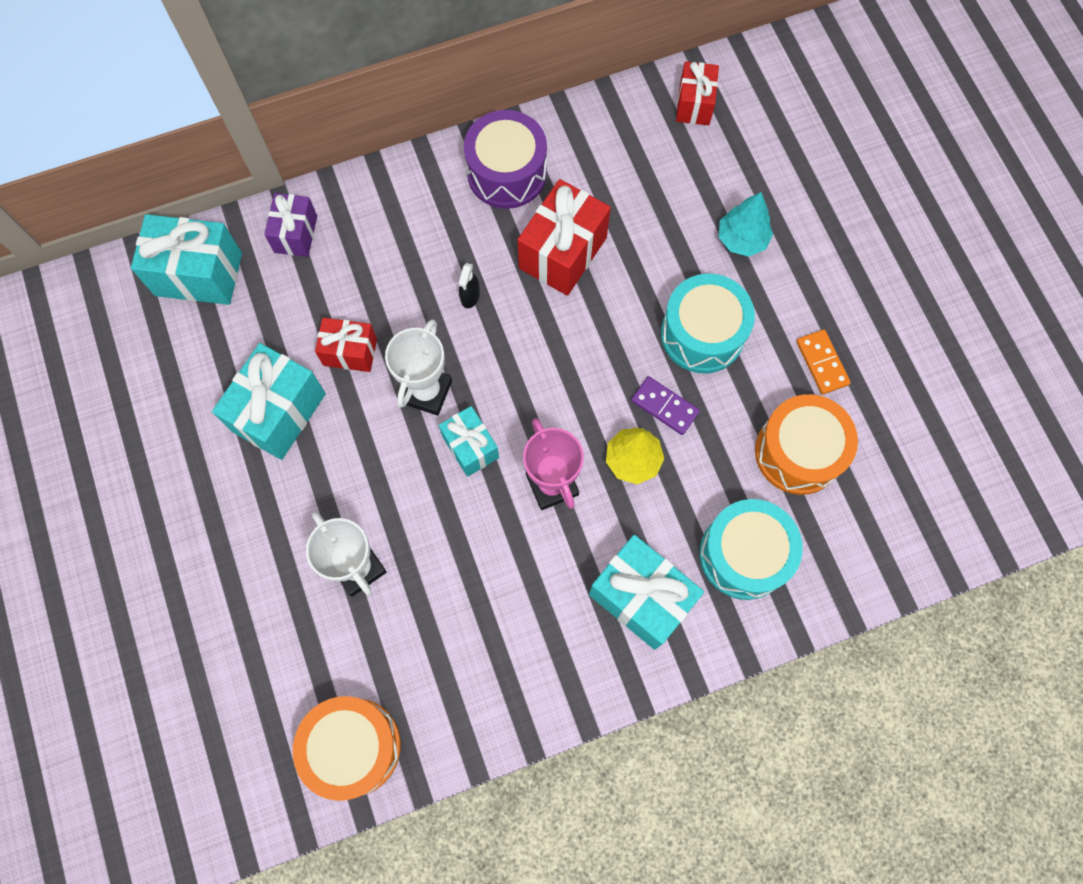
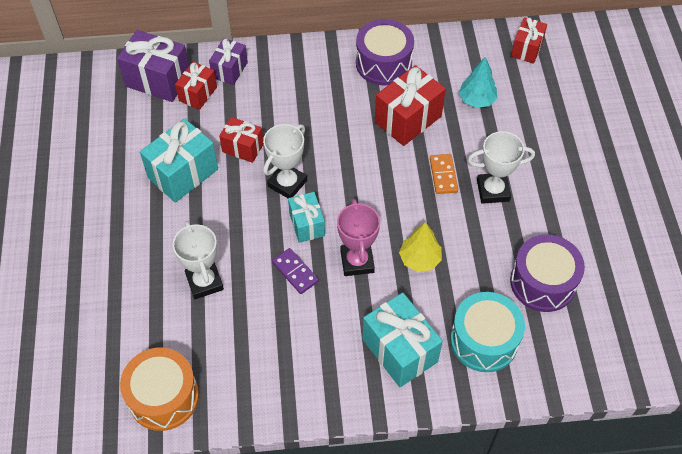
camera: 15 degrees right, 15 degrees down
(199, 274) = (158, 80): turquoise gift -> purple gift
(262, 283) = (198, 94): none -> red gift
(470, 296) = (335, 132): black spray bottle -> none
(664, 407) = (452, 230): purple domino -> purple domino (295, 272)
(702, 334) = (493, 190): turquoise drum -> white trophy
(741, 239) = (538, 138): turquoise tree -> turquoise tree (476, 100)
(798, 452) = (542, 282): orange drum -> purple drum
(821, 363) = (575, 228): orange domino -> orange domino (443, 175)

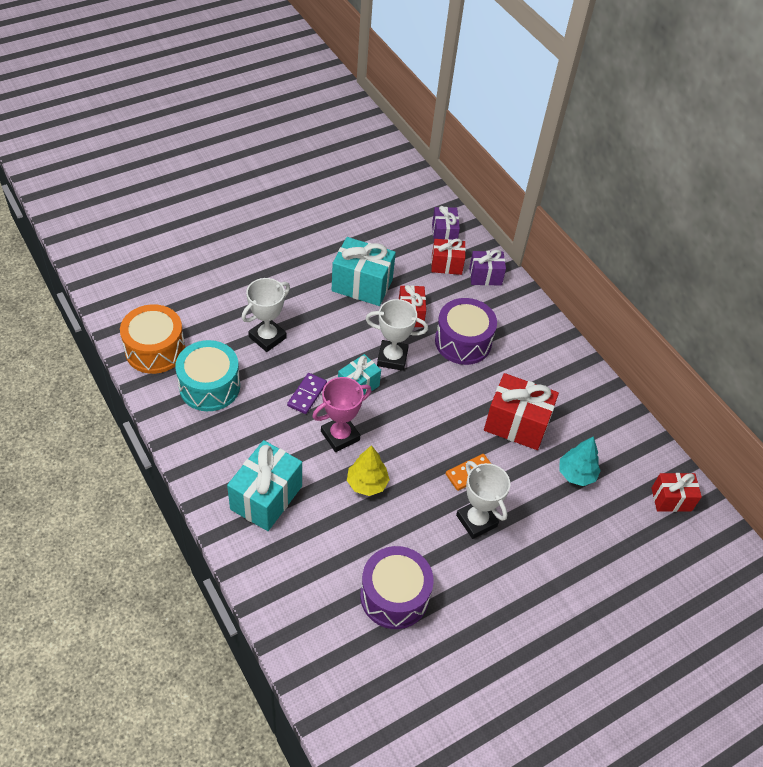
camera: 60 degrees right, 5 degrees down
(158, 80) = (444, 235): purple gift -> purple gift, size x0.61
(383, 63) = (568, 384): purple drum -> purple drum (463, 342)
(484, 340) = (306, 563): turquoise drum -> turquoise drum (209, 386)

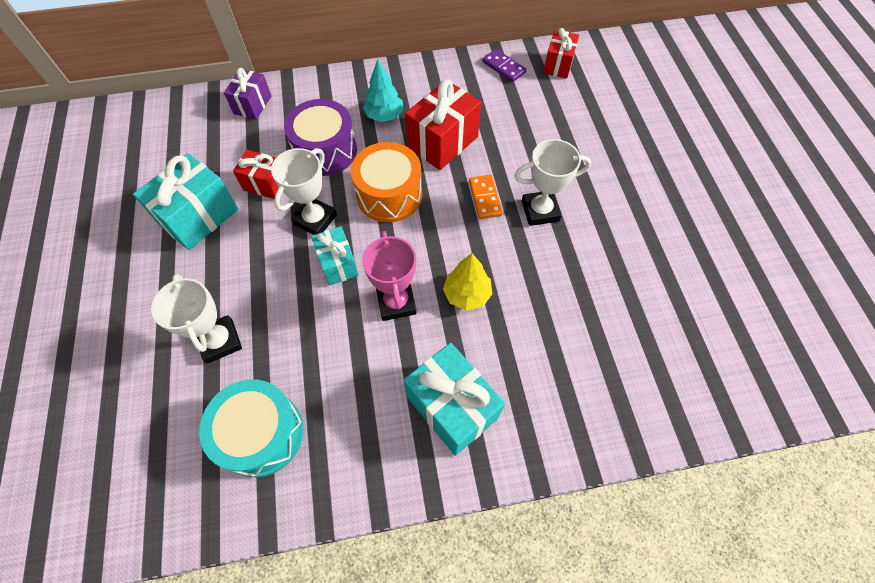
camera: 65 degrees left, 10 degrees up
(155, 350) = (165, 495): orange drum -> orange drum (389, 195)
(307, 394) = (325, 320): purple domino -> purple domino (503, 67)
(394, 596) = (607, 310): purple drum -> none
(444, 235) = (175, 120): purple gift -> none
(446, 265) = (218, 131): red gift -> none
(576, 474) = (513, 118): turquoise tree -> turquoise tree (384, 116)

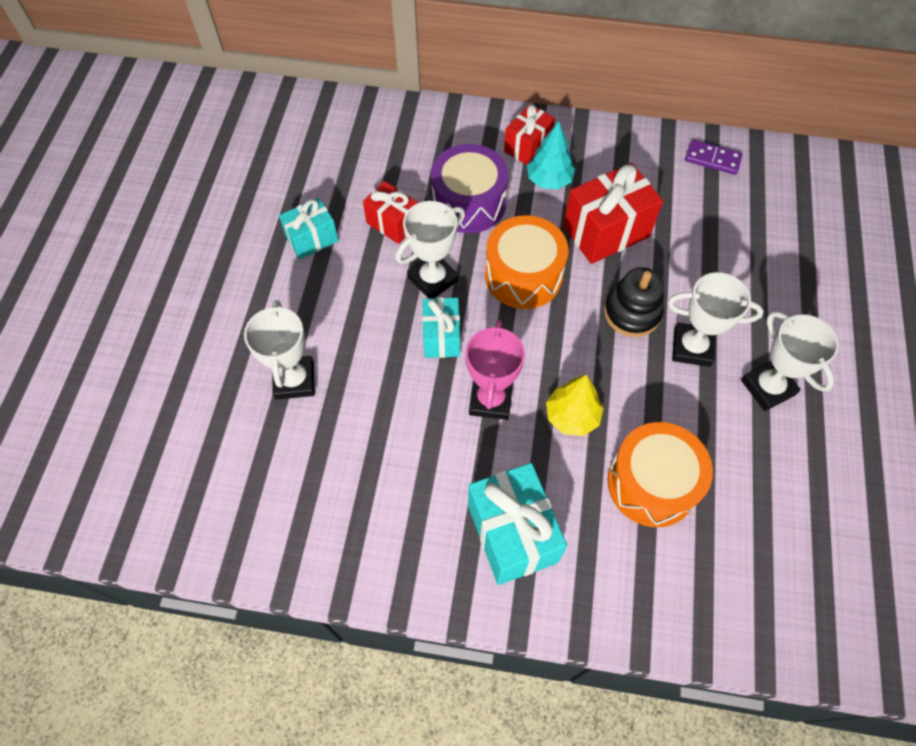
camera: 20 degrees right, 0 degrees up
(199, 217) = (312, 239): turquoise gift -> turquoise gift, size x0.61
(252, 105) = (406, 126): purple gift -> none
(262, 433) = (307, 490): turquoise drum -> none
(485, 198) = (632, 312): orange domino -> black stacking toy
(503, 67) = (712, 159): purple domino -> purple domino turned 45 degrees counterclockwise
(548, 327) = (652, 483): none -> orange drum
(558, 65) = (782, 174): red gift -> red gift (527, 146)
(607, 223) = (767, 387): none -> white trophy

